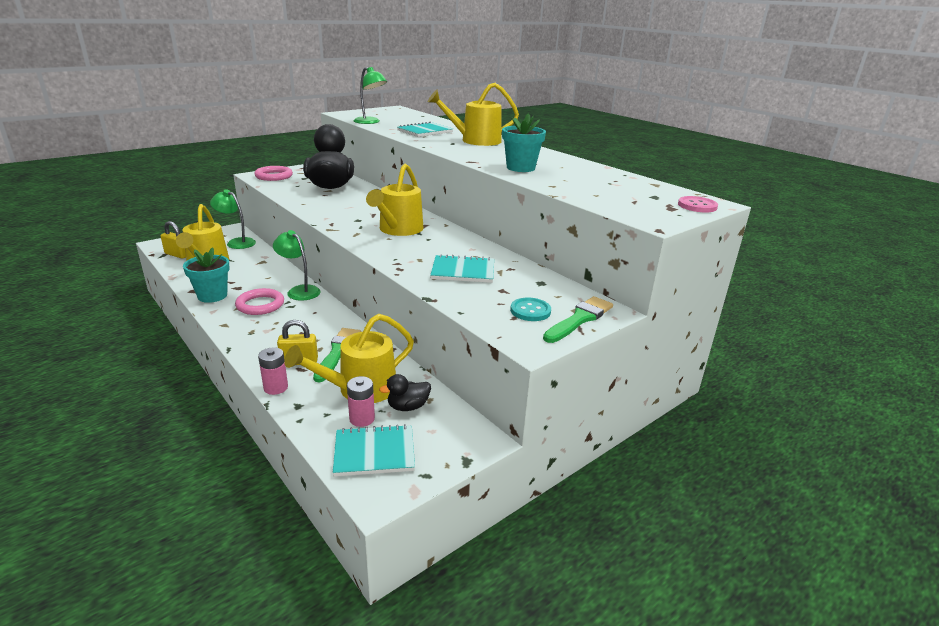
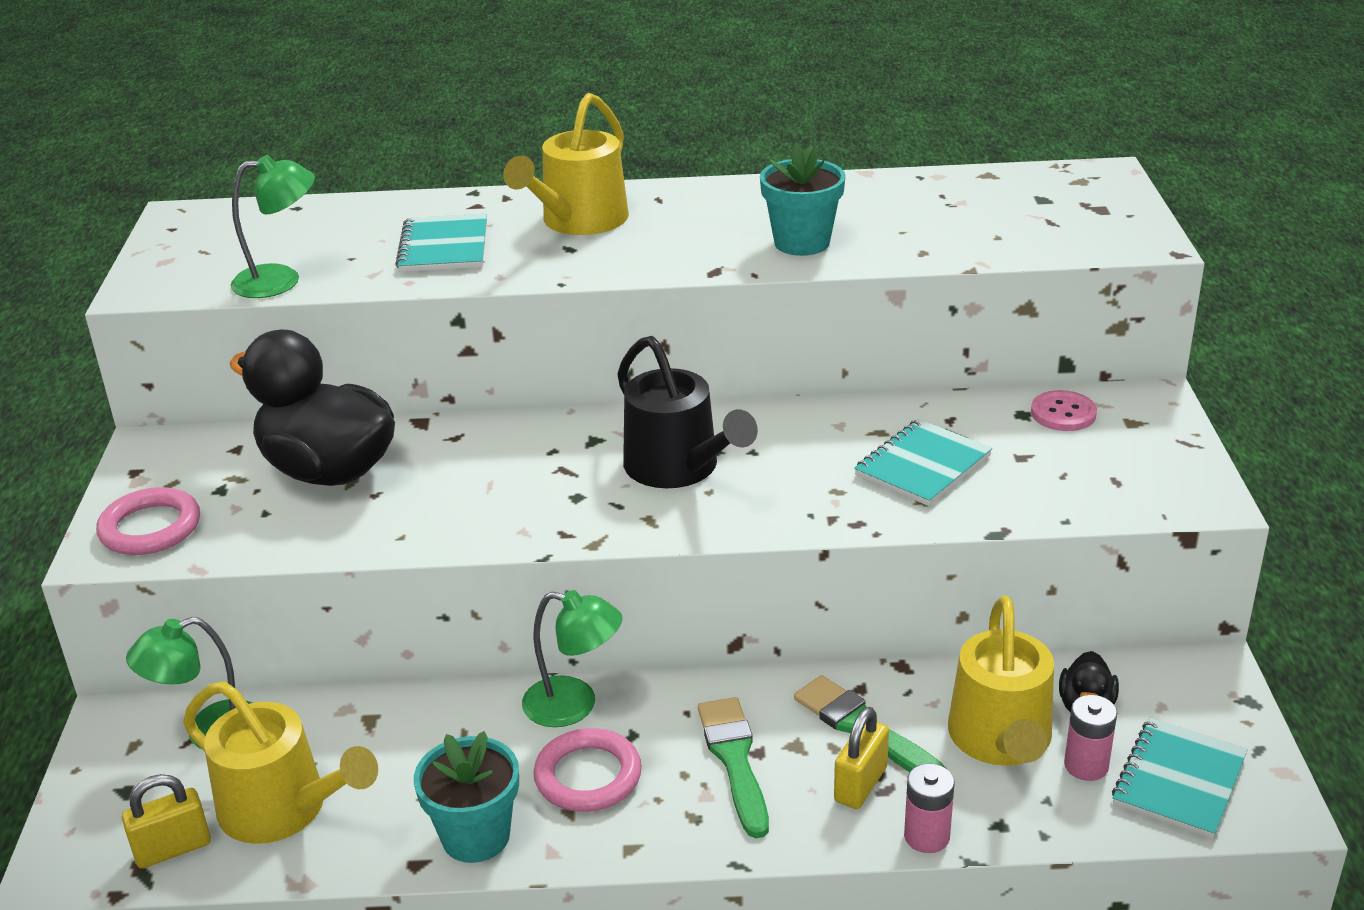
camera: 50 degrees left, 5 degrees up
(299, 291) = (574, 705): green lamp -> green lamp turned 150 degrees counterclockwise
(398, 230) = (678, 468): yellow watering can -> black watering can
(530, 311) = (1107, 460): turquoise button -> none
(580, 319) = (1160, 431): green brush -> green brush (734, 760)
(697, 206) = (1106, 188): pink button -> pink button (1063, 413)

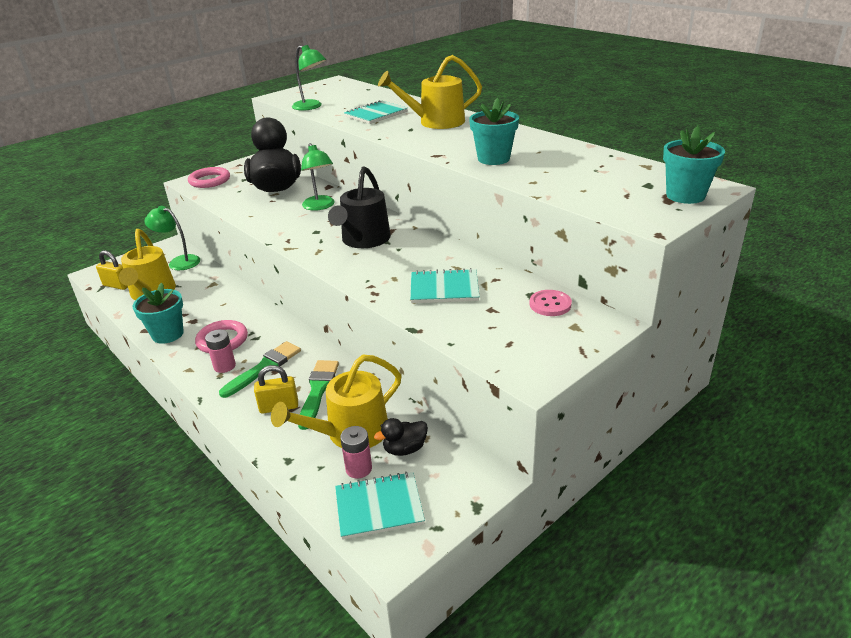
camera: 50 degrees right, 0 degrees up
(574, 705) = (261, 317): green lamp -> green lamp (320, 206)
(926, 836) = (260, 441): pink battery -> pink battery (224, 366)
(1103, 196) = (685, 195): none -> turquoise flower pot

